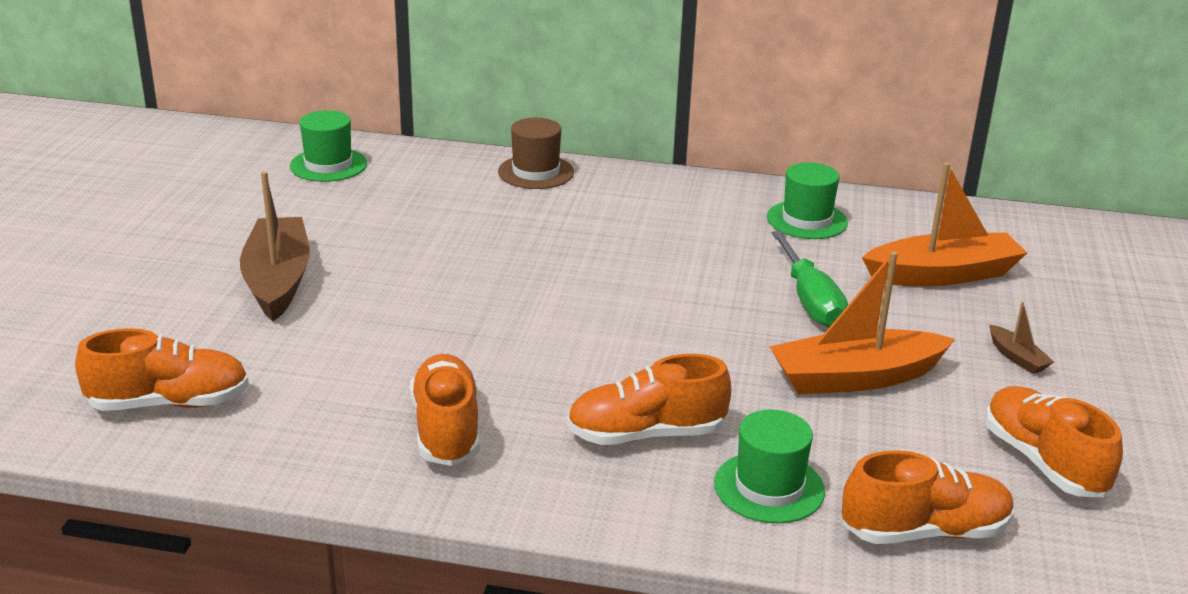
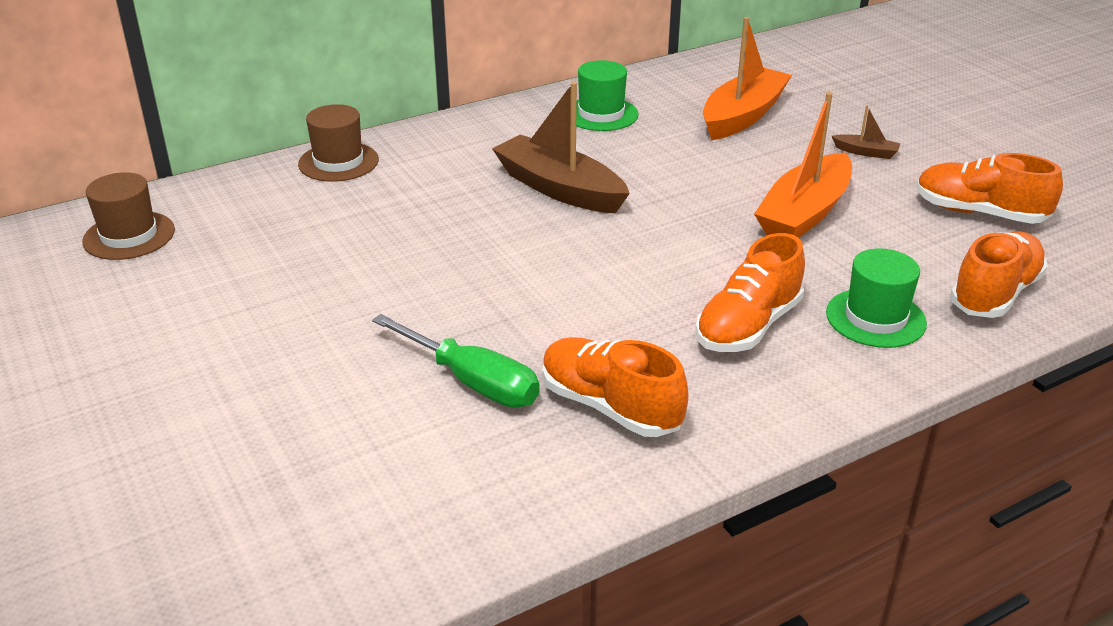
camera: 40 degrees left, 5 degrees up
(169, 403) = (338, 530): orange shoe -> none
(278, 280) = (256, 363): brown boat -> brown boat (559, 189)
(328, 165) = (129, 236): green hat -> brown hat
(810, 301) = (695, 172): green screwdriver -> green screwdriver (473, 382)

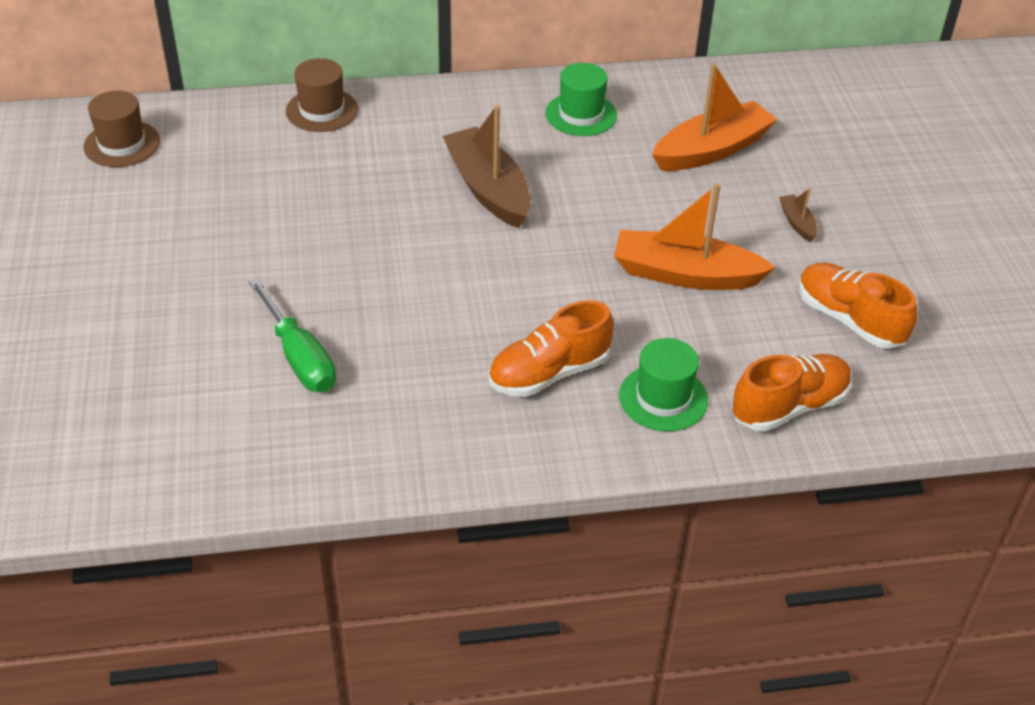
camera: 20 degrees right, 10 degrees up
(610, 407) = (388, 411): orange shoe -> none
(804, 213) = (685, 274): orange boat -> orange boat turned 45 degrees clockwise
(866, 152) = (797, 223): brown boat -> brown boat turned 150 degrees counterclockwise

